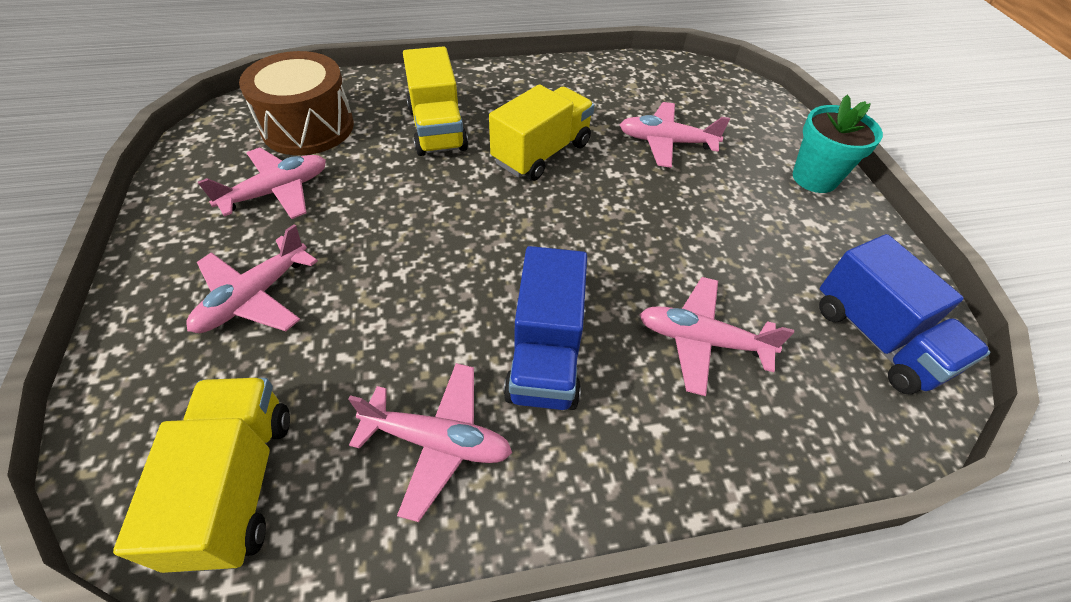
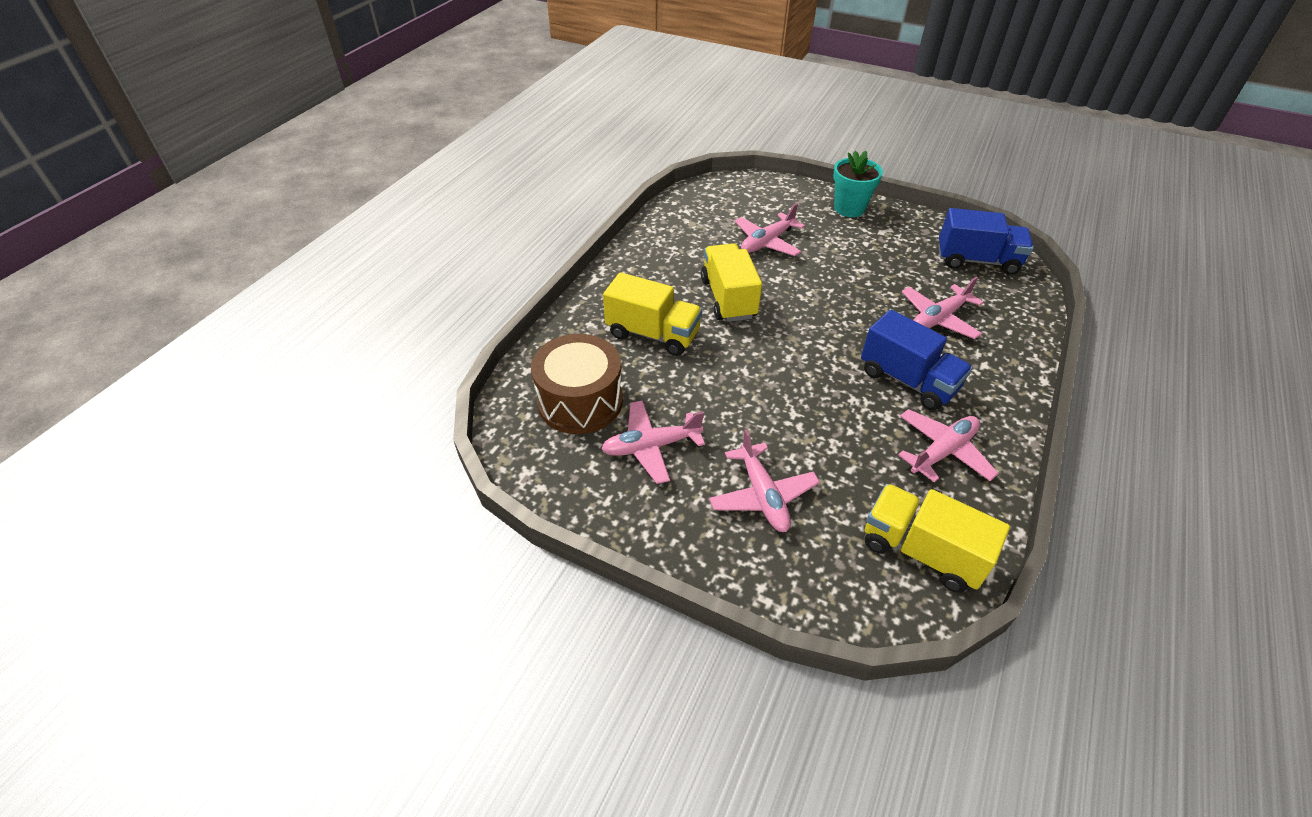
camera: 50 degrees left, 5 degrees down
(277, 192) = (651, 447): pink plane -> pink plane turned 105 degrees counterclockwise

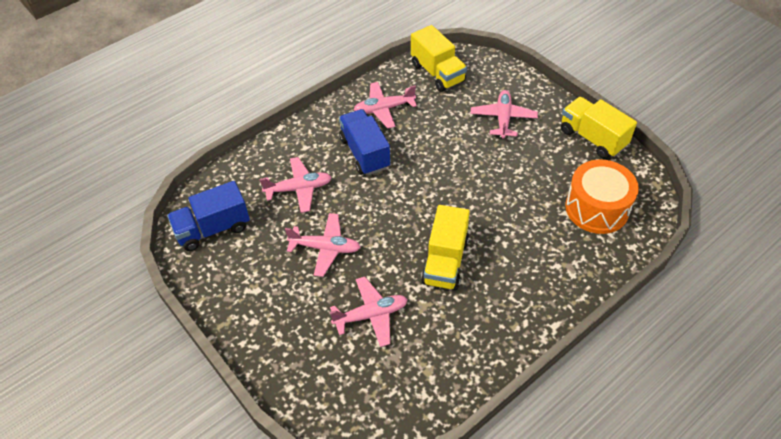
camera: 155 degrees left, 5 degrees up
(580, 401) = (596, 208): brown drum -> orange drum
(651, 447) = (557, 163): pink plane -> pink plane (325, 248)
(653, 334) = (523, 247): yellow truck -> yellow truck (592, 138)
(849, 208) = (258, 333): turquoise flower pot -> none
(977, 261) = (213, 229): blue truck -> blue truck turned 60 degrees counterclockwise

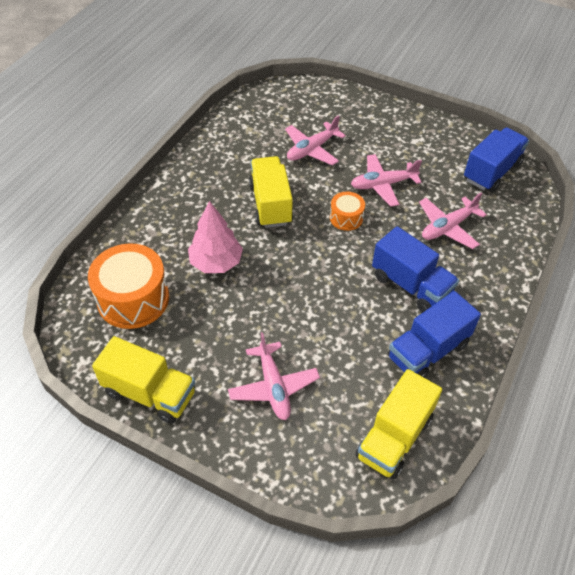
camera: 155 degrees right, 0 degrees up
(381, 225) = (346, 218): none -> orange drum
(384, 109) = (428, 351): pink plane -> blue truck
(437, 73) = (394, 437): yellow truck -> yellow truck turned 90 degrees counterclockwise
(517, 219) = (216, 262): none -> pink tree

